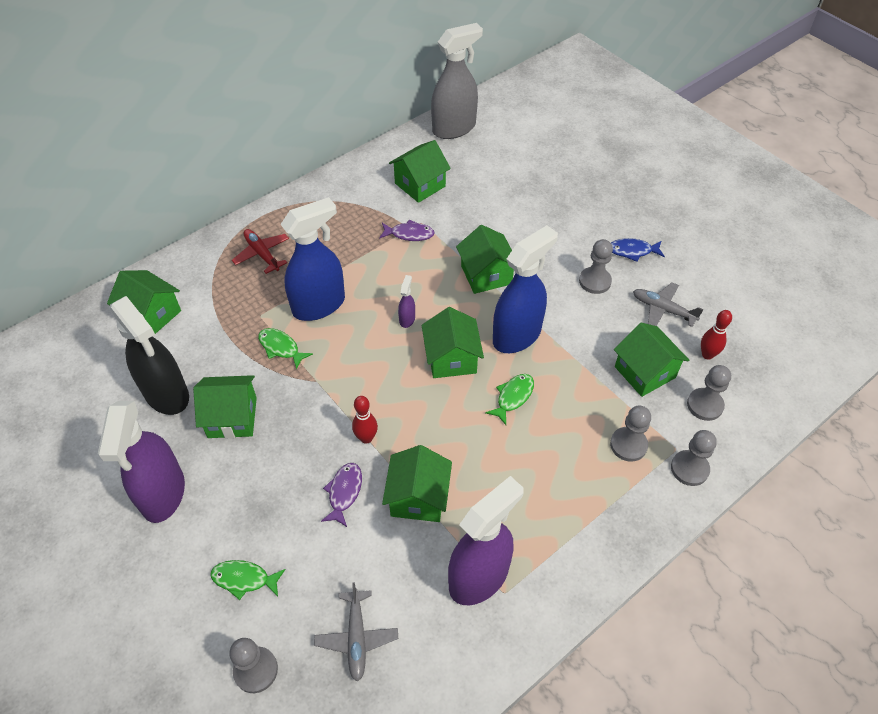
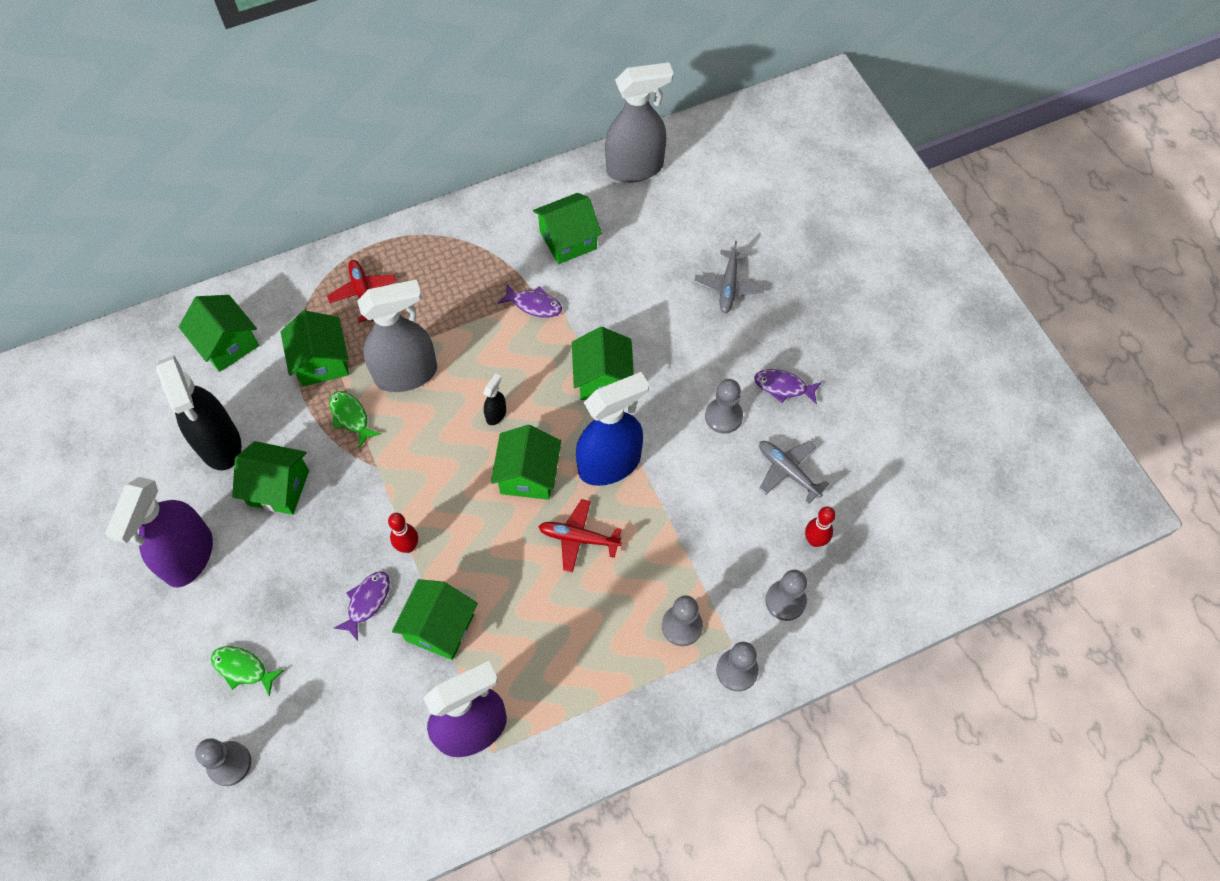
camera: 15 degrees right, 10 degrees up
(319, 305) = (406, 374): blue spray bottle -> grey spray bottle
(357, 638) = (333, 758): grey plane -> grey plane (728, 286)
(407, 319) = (496, 414): purple spray bottle -> black spray bottle
(513, 397) = (578, 538): green fish -> red plane
(632, 251) = (783, 387): blue fish -> purple fish
(645, 372) = (735, 544): green house -> green house (321, 362)

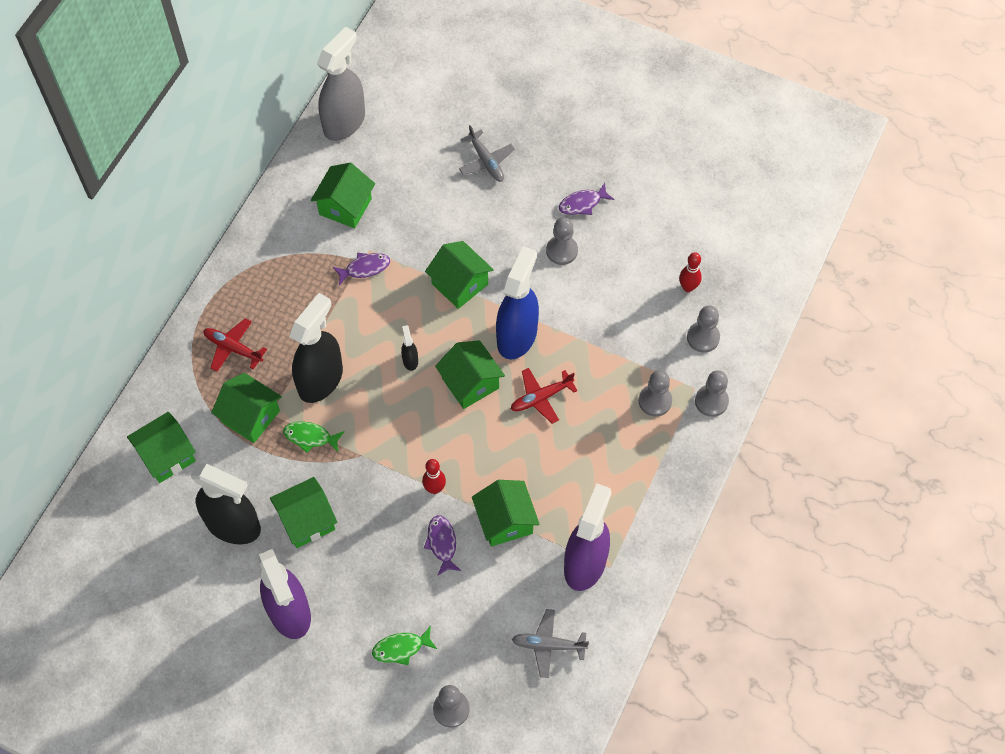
camera: 40 degrees left, 0 degrees up
(227, 344) = (166, 456): green house -> green house turned 45 degrees counterclockwise
(406, 374) = (321, 380): grey spray bottle -> black spray bottle
(787, 471) = (633, 256): grey plane -> grey plane (548, 645)

